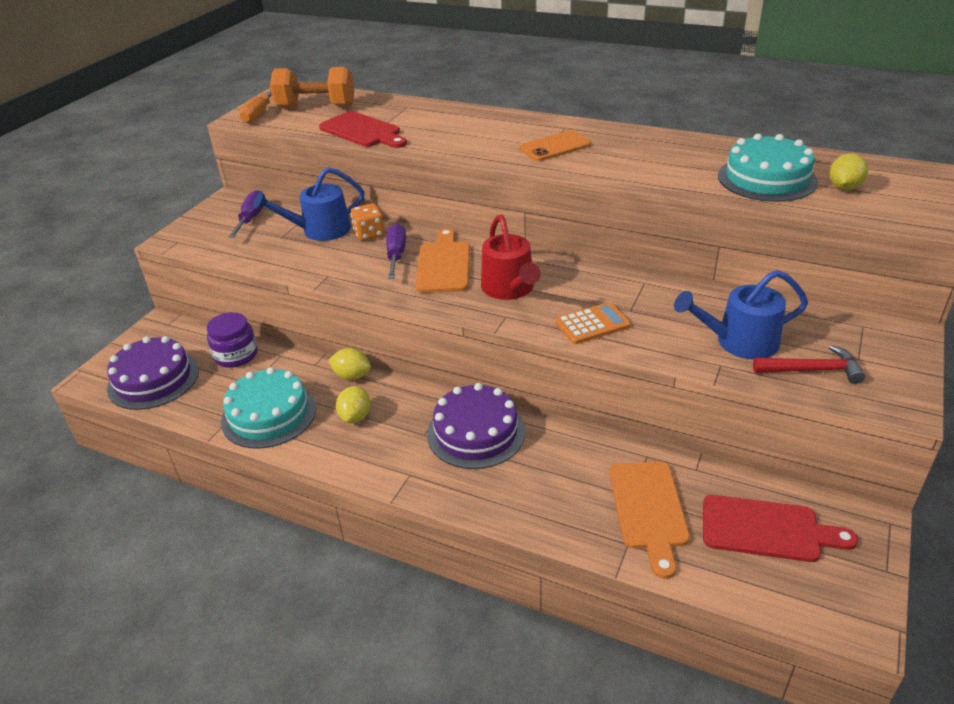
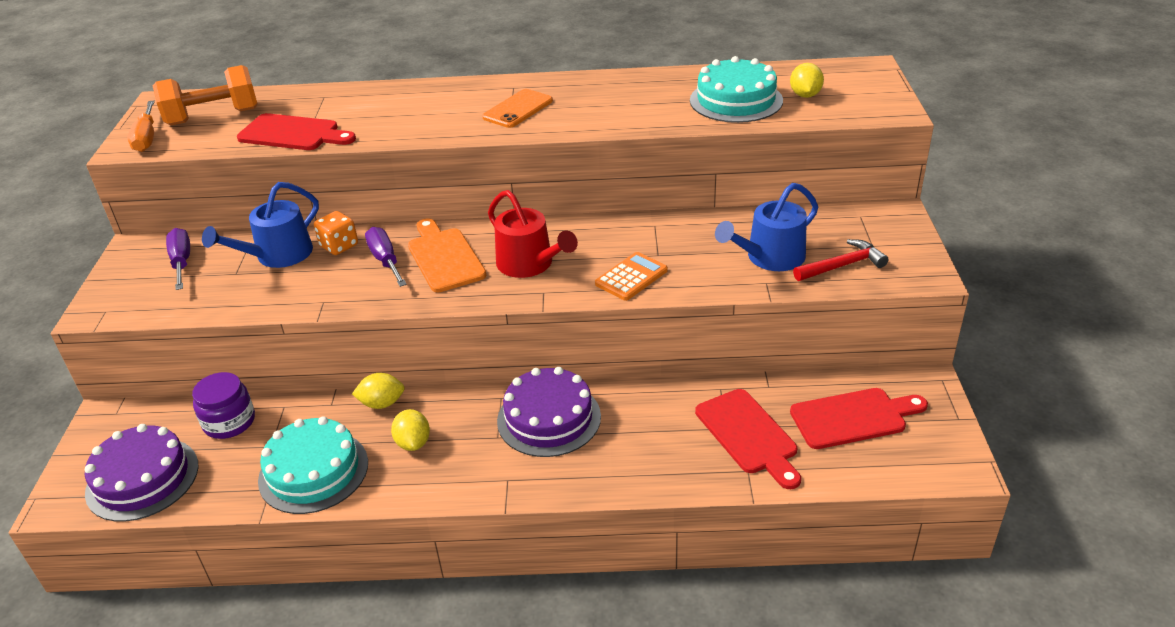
camera: 25 degrees left, 0 degrees up
(649, 510) = (749, 435): orange cutting board -> red cutting board

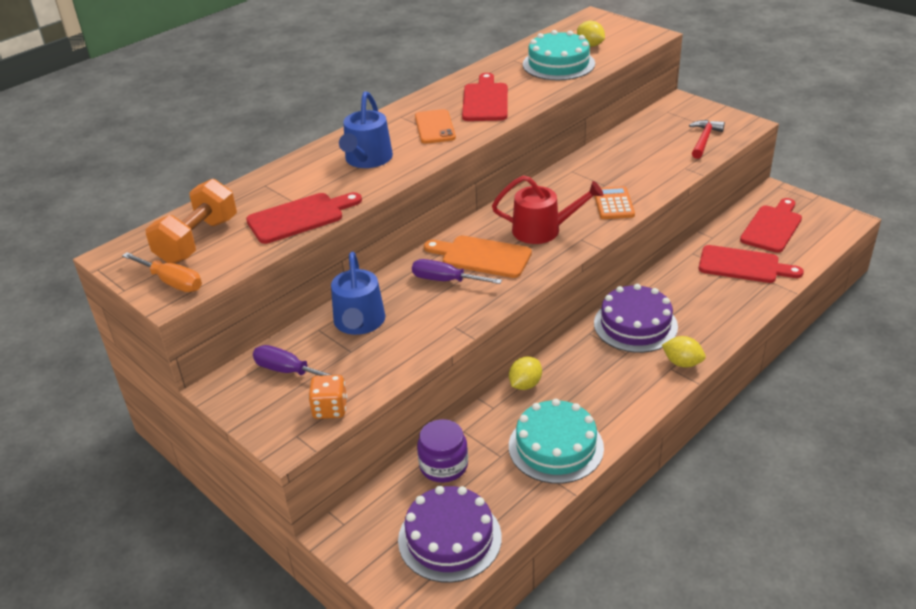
camera: 45 degrees left, 0 degrees up
(339, 246) = (393, 292): orange dice -> orange dice (330, 409)
(413, 443) = (585, 389): yellow lemon -> yellow lemon (682, 363)
(602, 105) = (485, 101): none -> red cutting board
(770, 257) = (663, 154): blue watering can -> blue watering can (367, 159)

